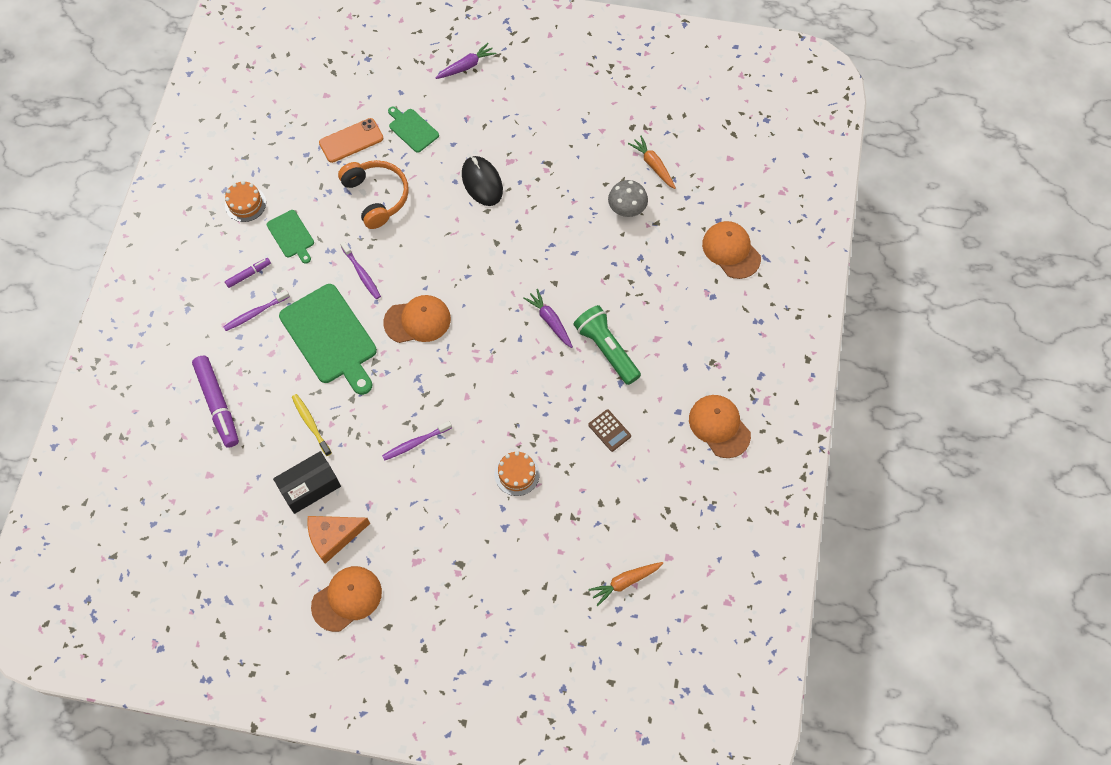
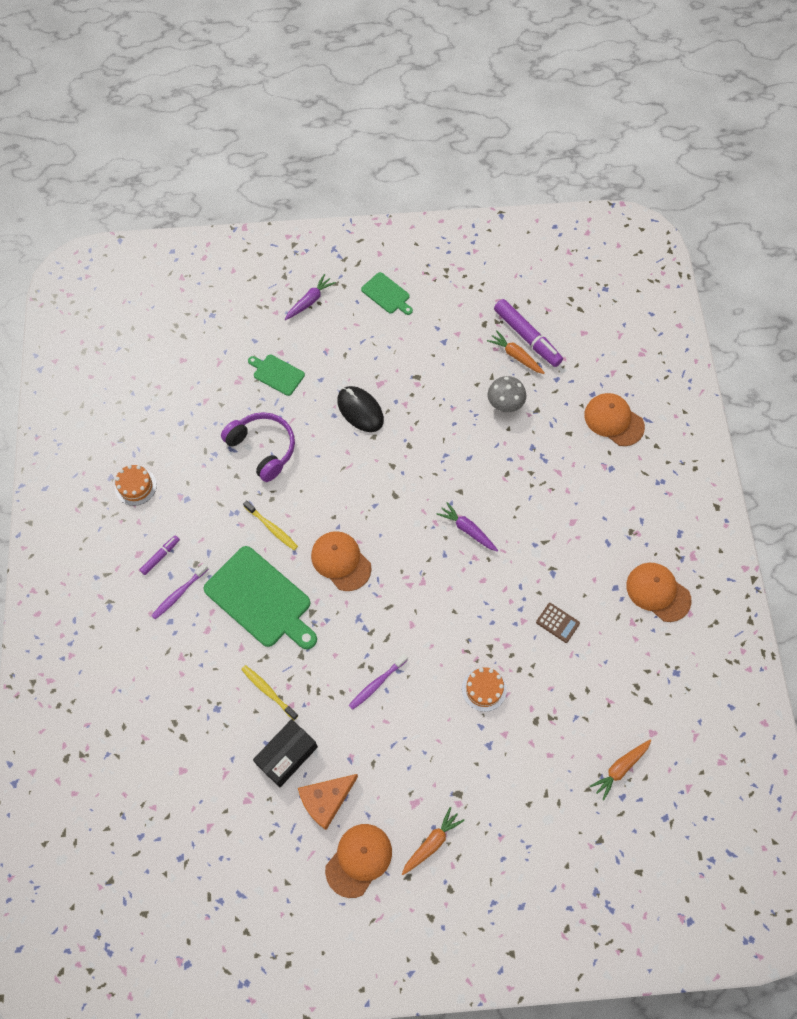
camera: 15 degrees left, 0 degrees up
(218, 404) = (169, 696): purple marker -> purple marker (527, 337)
(291, 236) = (191, 507): green cutting board -> green cutting board (387, 294)
(351, 141) = (221, 399): orange phone -> none
(361, 273) = (272, 528): purple toothbrush -> yellow toothbrush
(376, 197) = (263, 448): orange headphones -> purple headphones
(417, 320) = (341, 561): orange cap -> orange cap turned 105 degrees counterclockwise
(420, 602) = (431, 843): none -> orange carrot
(606, 349) = (529, 544): green flashlight -> none

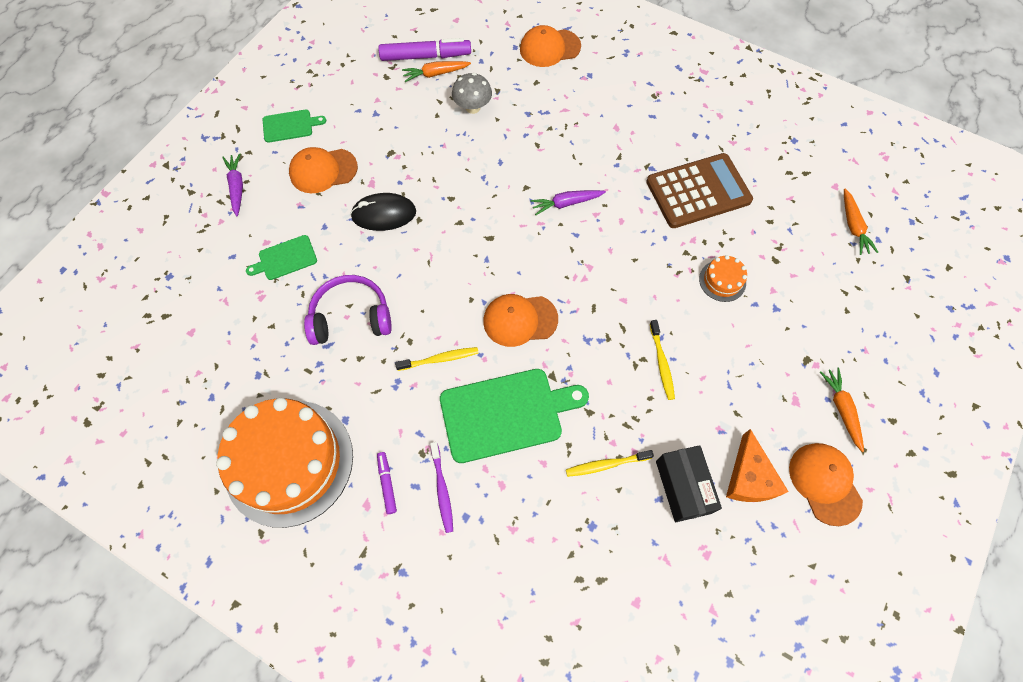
camera: 55 degrees left, 0 degrees up
(135, 486) = (289, 462): orange cake -> orange cake, size x2.44
(377, 684) = (661, 363): purple toothbrush -> yellow toothbrush
(557, 623) = (698, 191): brown calculator -> brown calculator, size x2.41
(658, 592) = (718, 110): orange cap -> orange cap (323, 171)

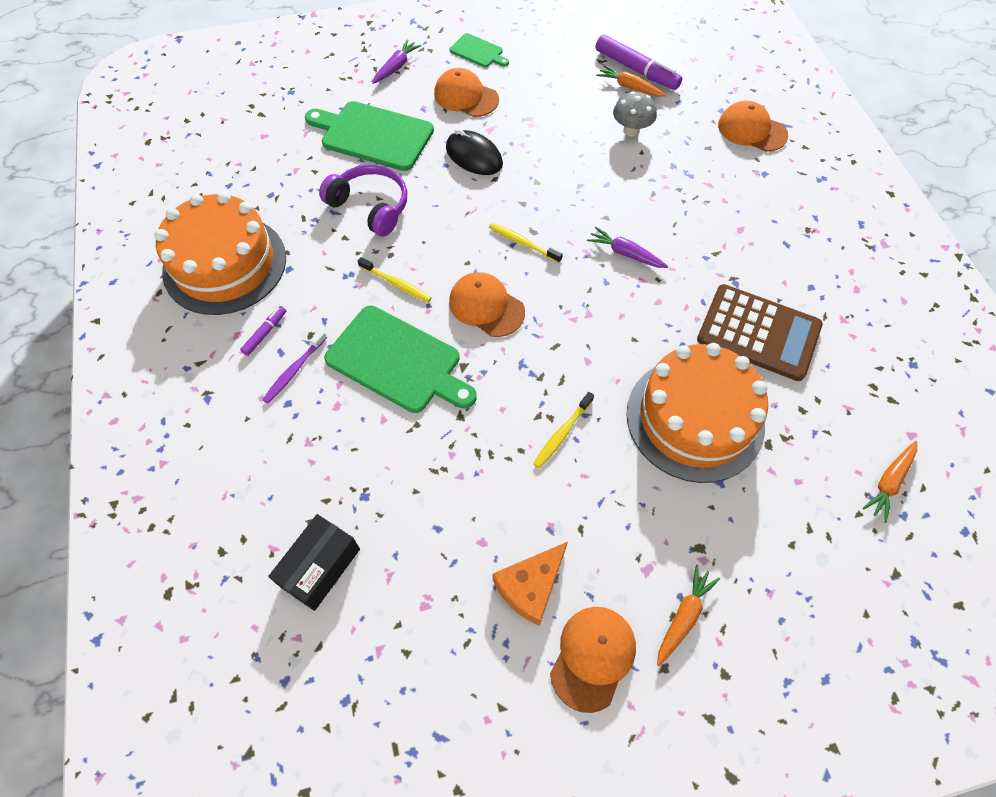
camera: 45 degrees right, 5 degrees down
(285, 258) = (373, 135): green cutting board -> green cutting board, size x1.94
(606, 464) = (427, 465): yellow toothbrush -> yellow toothbrush (523, 243)
(683, 487) = (467, 539): black box -> black box (320, 567)
(722, 281) = (695, 418): orange cake -> orange cake, size x2.44

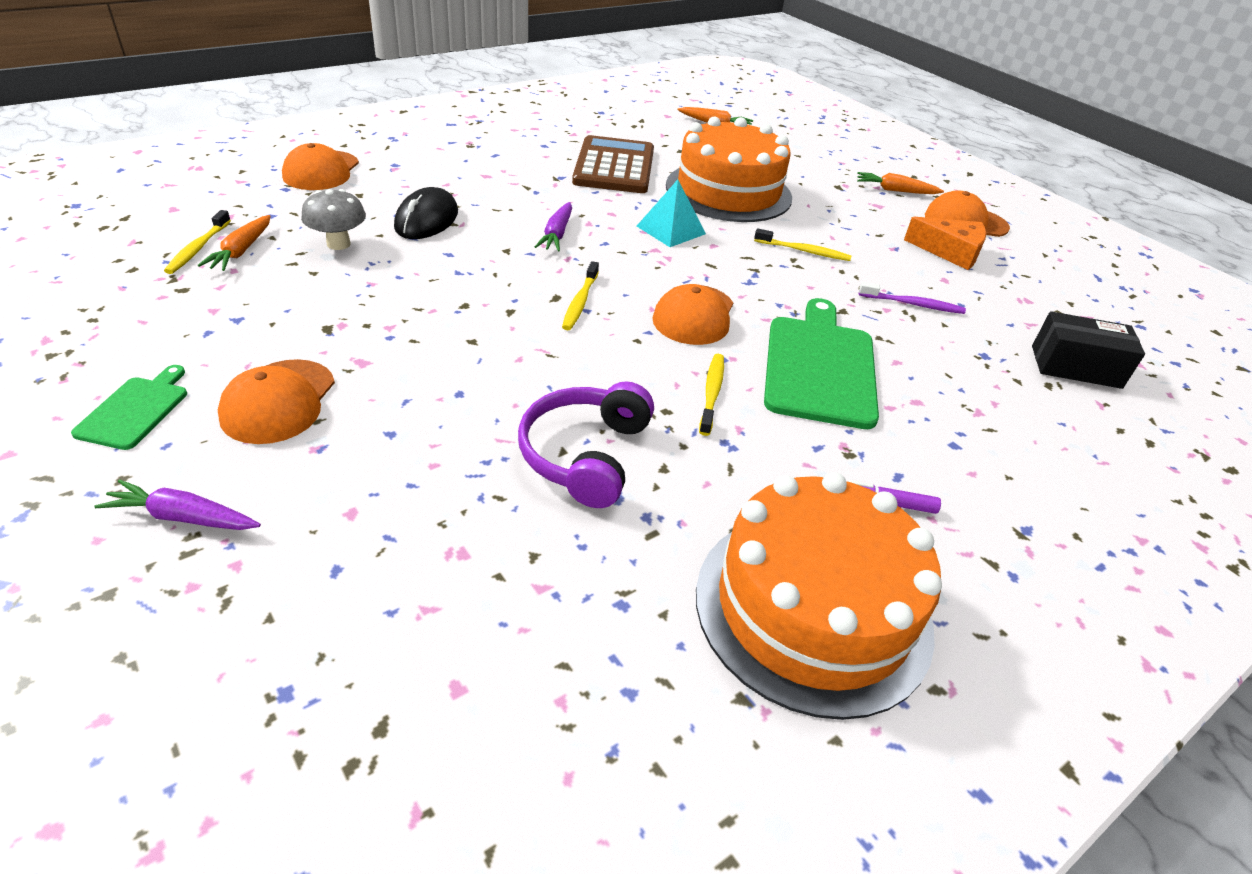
camera: 115 degrees left, 20 degrees down
(294, 370) = (910, 453): purple toothbrush -> purple toothbrush (913, 304)
(373, 135) = (409, 497): green cutting board -> none
(474, 156) = (430, 367): black mouse -> black mouse (427, 220)
(620, 337) = (671, 230): none -> turquoise pyramid
(636, 70) = (198, 248): purple marker -> yellow toothbrush

